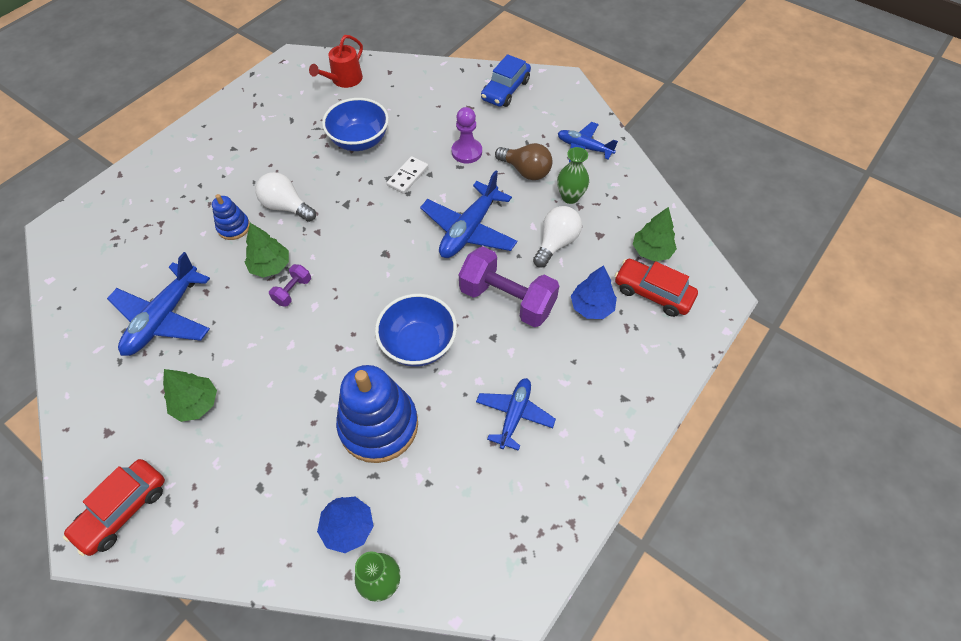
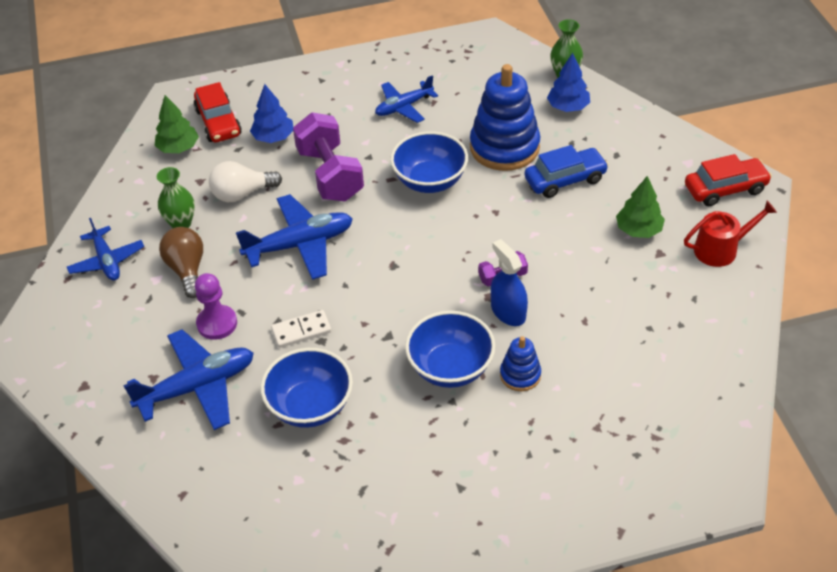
camera: 140 degrees left, 10 degrees down
(164, 318) = (637, 316): blue plane -> blue plane (197, 387)
(270, 266) = (508, 312): green tree -> blue spray bottle
(286, 207) = (450, 368): white light bulb -> blue bowl
(344, 80) = (247, 518): red watering can -> red watering can (721, 249)
(505, 90) = (90, 376): blue car -> blue car (565, 180)

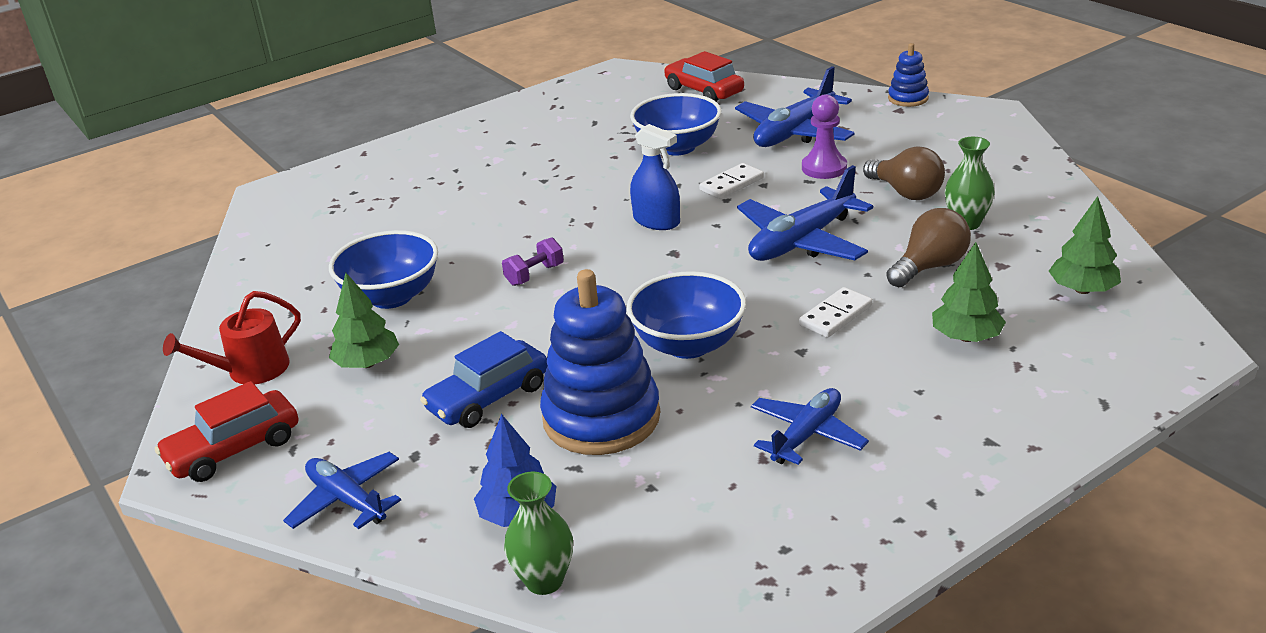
camera: 160 degrees right, 15 degrees down
(107, 261) = (1003, 177): blue plane -> blue plane (347, 500)
(218, 122) = (1071, 334): red car -> red car (704, 91)
(242, 194) = (929, 267): white light bulb -> brown light bulb
(273, 137) = (966, 337): blue tree -> green tree
(330, 175) = (835, 315): purple dumbbell -> white domino
(450, 368) = (557, 198): blue bowl -> blue bowl (391, 296)
(508, 312) = (515, 249): blue spray bottle -> blue spray bottle (656, 221)
(520, 375) = (482, 210): blue stacking toy -> blue stacking toy (908, 98)

